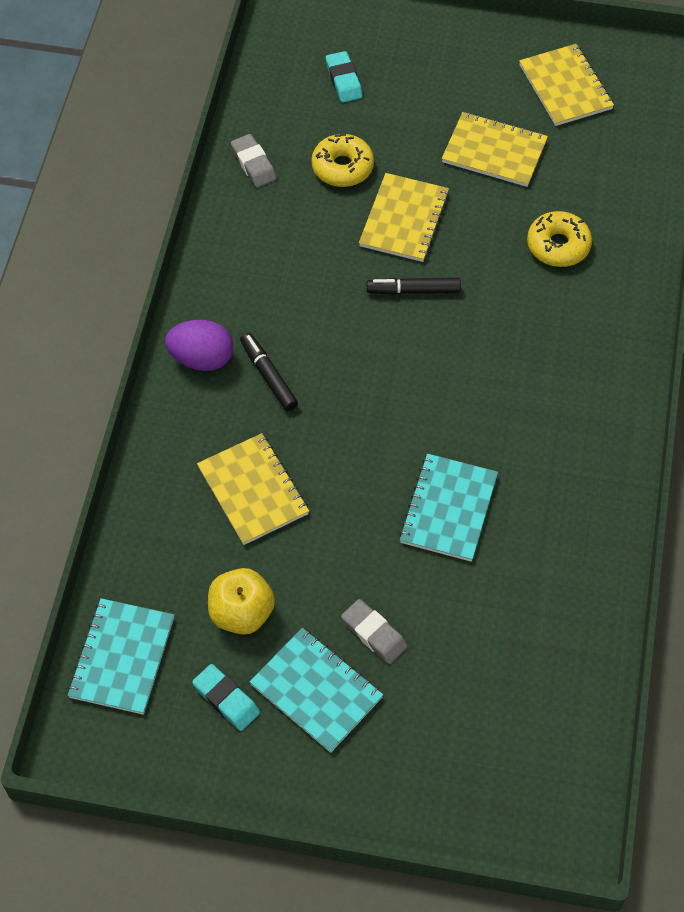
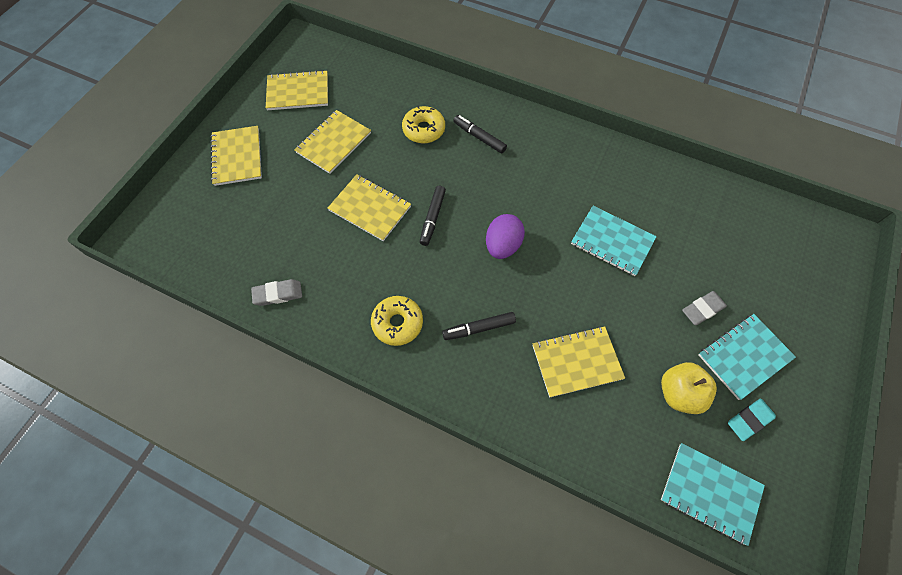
camera: 75 degrees left, 5 degrees up
(202, 359) = (450, 373): purple egg -> purple egg (502, 245)
(342, 167) = (307, 235): yellow donut -> yellow donut (397, 323)
(344, 80) = (227, 215): turquoise eraser -> none
(432, 60) = (237, 157): none -> yellow notebook
(571, 314) = (479, 137): none -> black marker

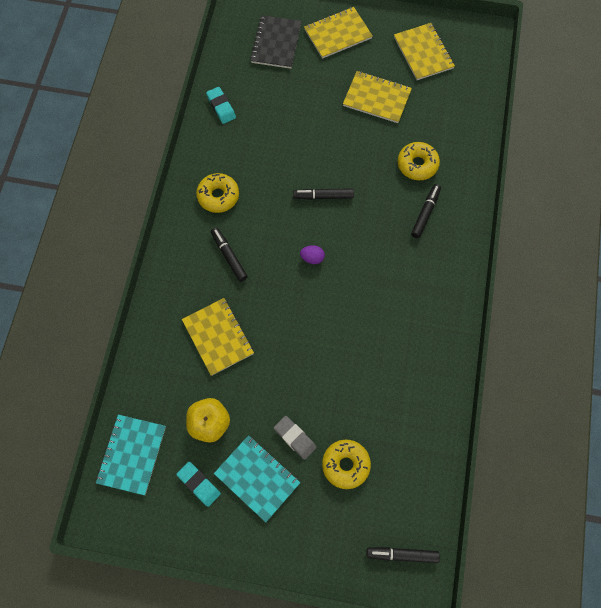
camera: 75 degrees right, 5 degrees up
(218, 217) = (276, 43): none -> black notebook
(278, 294) = (221, 107): grey eraser -> turquoise eraser
(370, 208) = (318, 146): yellow notebook -> none
(502, 245) = (312, 258): purple egg -> purple egg, size x0.56
(612, 241) = (344, 350): turquoise notebook -> none
(733, 270) = (345, 465): none -> yellow donut
(822, 244) = (402, 554): none -> black marker

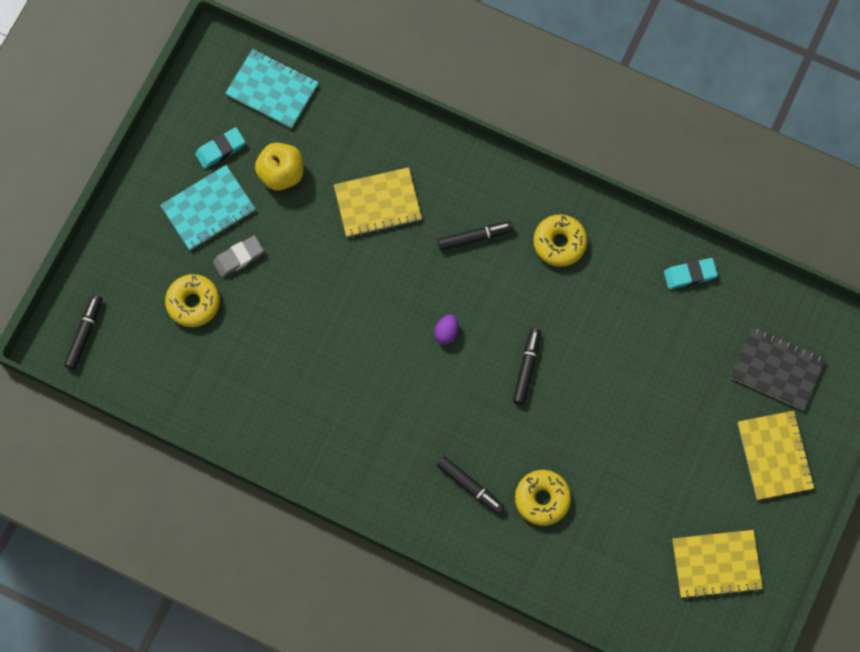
camera: 105 degrees right, 5 degrees up
(377, 98) = (656, 477): yellow notebook -> none

